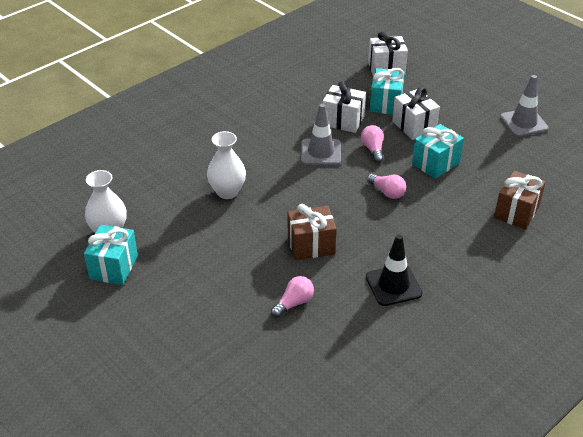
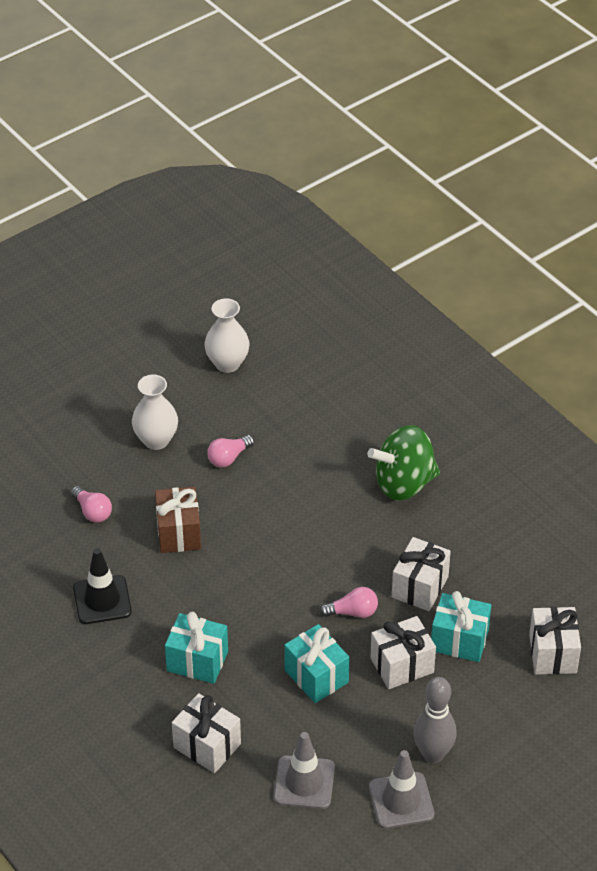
camera: 95 degrees right, 5 degrees up
(114, 267) = (172, 369): turquoise gift -> turquoise gift (197, 661)
(227, 192) = (283, 463): white vase -> white vase (156, 440)
(245, 131) = (404, 483): none -> green spinning top
(321, 152) = (351, 557): grey traffic cone -> grey traffic cone (304, 782)
(387, 192) = (263, 615): pink light bulb -> pink light bulb (229, 458)
(482, 111) = (433, 754): none -> grey bowling pin
(516, 212) = (207, 746): brown gift -> white gift

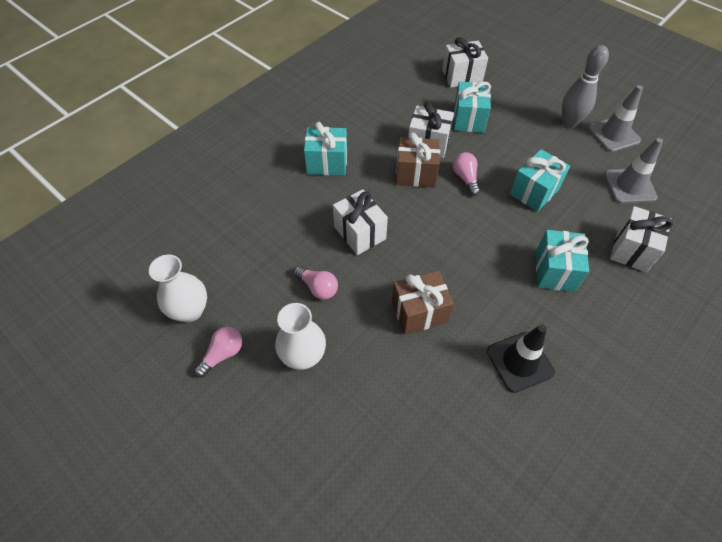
camera: 100 degrees left, 10 degrees up
(92, 511) = (412, 397): pink light bulb -> pink light bulb (222, 354)
(369, 565) = (416, 174): none -> brown gift
(402, 665) = (503, 146): white gift -> white gift (360, 233)
(404, 483) = (327, 163): green spinning top -> turquoise gift

